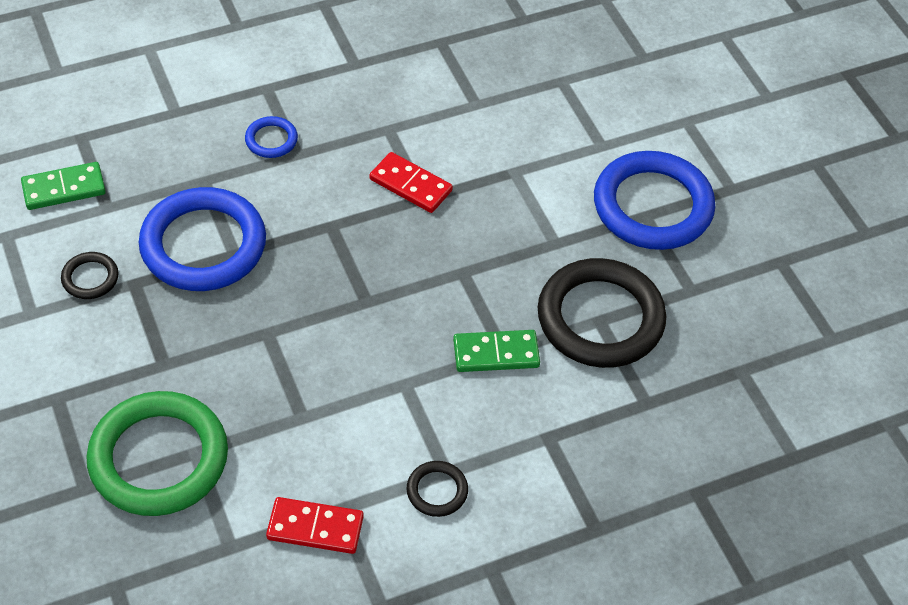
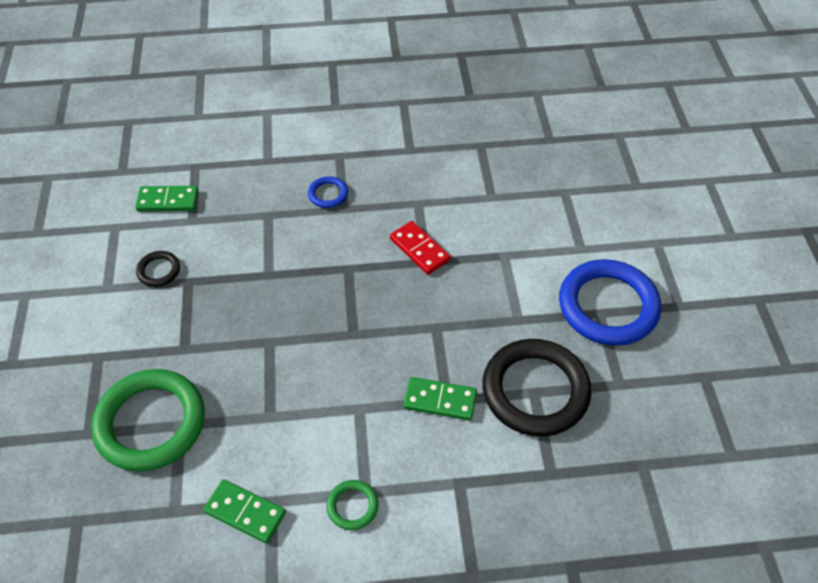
camera: 20 degrees right, 0 degrees up
(203, 245) = (249, 263): blue ring -> none
(315, 528) = (245, 512): red domino -> green domino
(437, 491) = (352, 506): black ring -> green ring

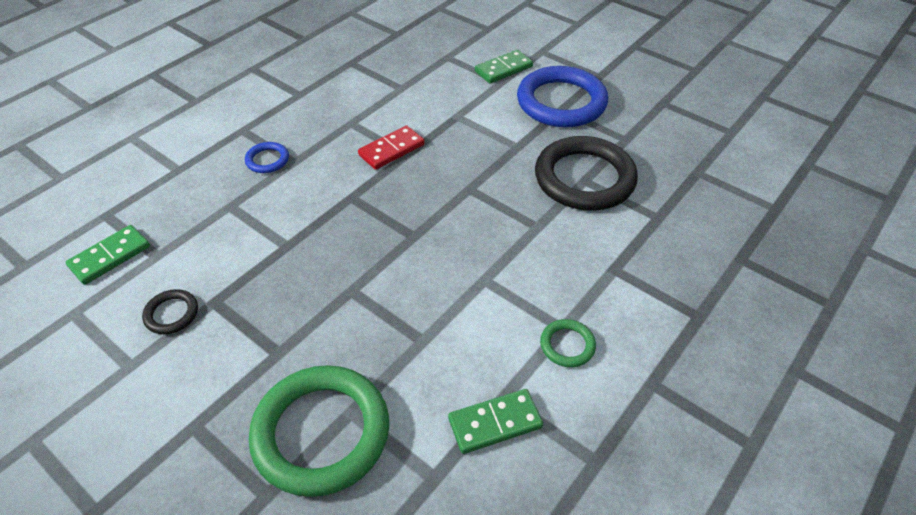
camera: 45 degrees left, 5 degrees down
(419, 249) = (391, 150): red domino -> red domino turned 45 degrees counterclockwise
(440, 400) = (533, 230): green domino -> green domino (503, 69)

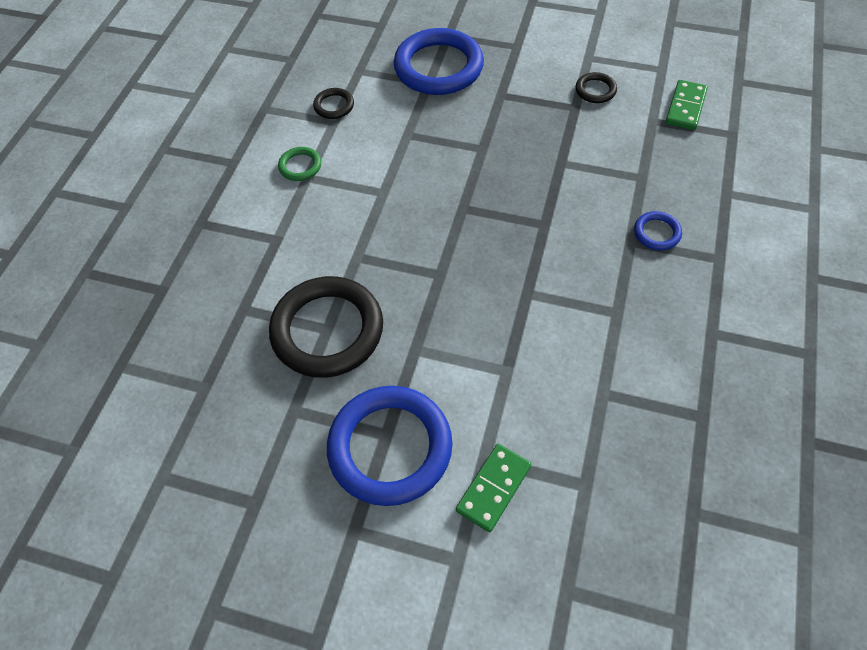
camera: 160 degrees right, 10 degrees up
(321, 433) = (438, 67): green ring -> blue ring
(391, 150) = (546, 292): red domino -> none
(495, 423) = (334, 106): green domino -> black ring

